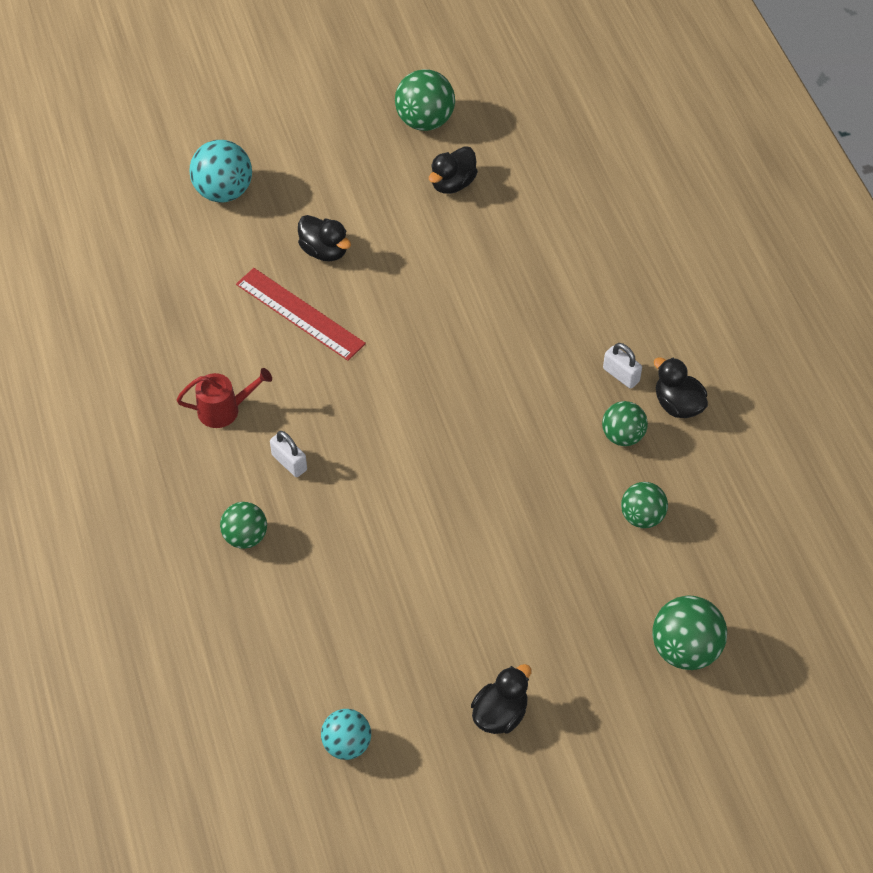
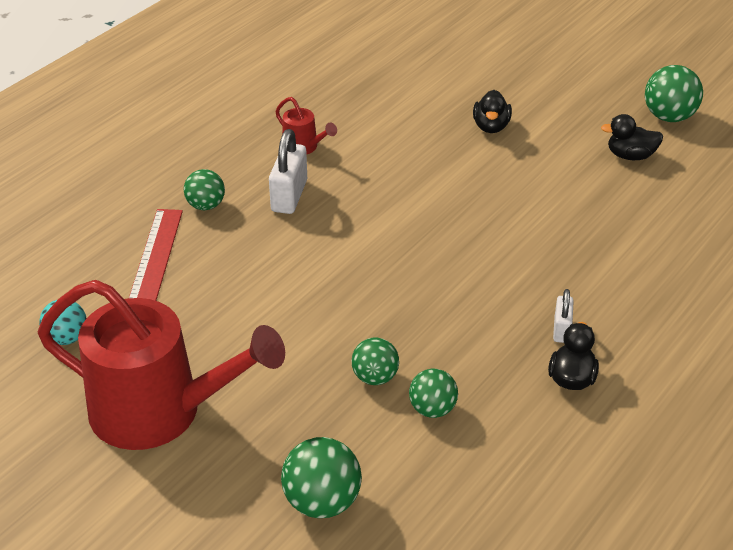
camera: 55 degrees right, 15 degrees down
(224, 191) = (485, 63): turquoise ball -> none
(289, 462) = (289, 196): white padlock -> white padlock, size x1.72
(300, 314) = (423, 141): red ruler -> red ruler (155, 257)
(500, 714) = (160, 411): black duck -> red watering can
(622, 436) = (501, 359): green ball -> green ball (375, 377)

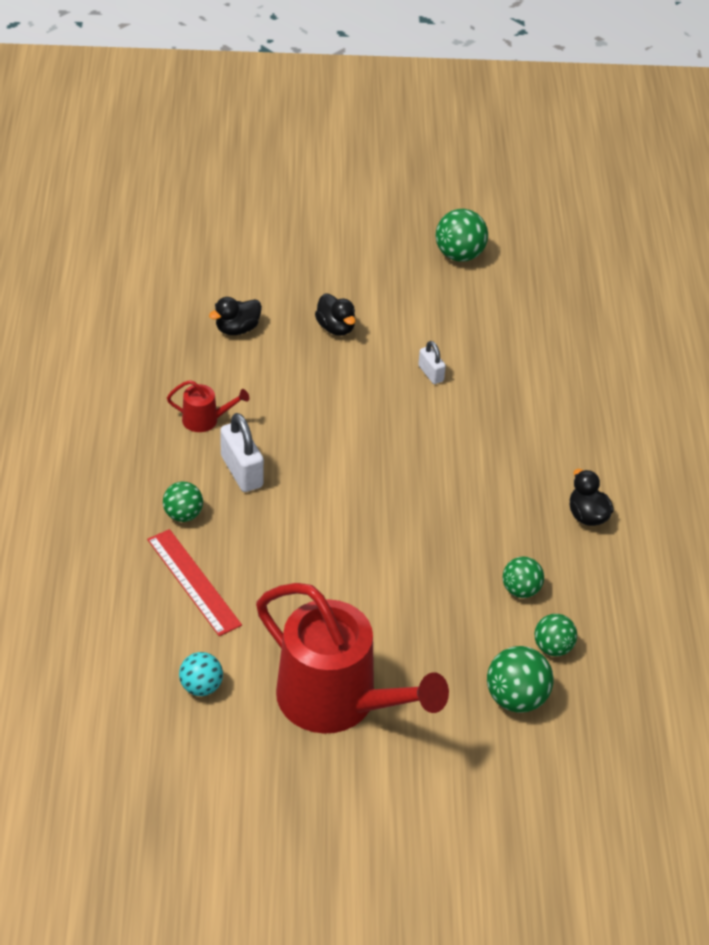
camera: 40 degrees left, 5 degrees up
(160, 411) = (337, 701): red watering can -> red watering can turned 60 degrees clockwise
(375, 377) = (460, 588): green ball -> green ball (553, 648)
(561, 330) = (547, 481): white padlock -> white padlock (431, 373)
(630, 156) = (463, 306): black duck -> black duck (237, 329)

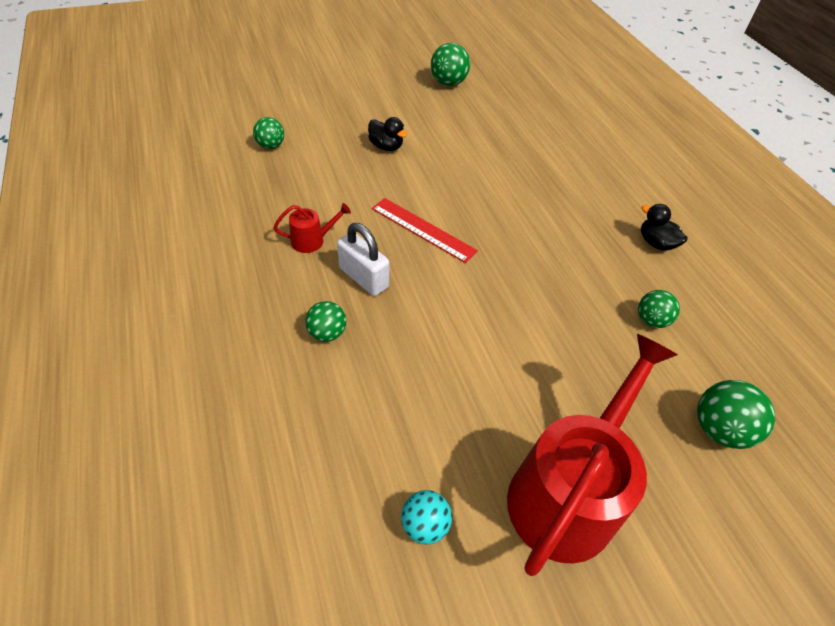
camera: 20 degrees left, 5 degrees up
(193, 582) = (365, 400): red ruler -> red ruler (423, 229)
(237, 329) = (308, 163): black duck -> none
(337, 701) = (568, 492): red watering can -> red watering can turned 75 degrees counterclockwise
(431, 373) = (475, 164): white padlock -> none
(553, 648) = (712, 366): green ball -> green ball (271, 146)

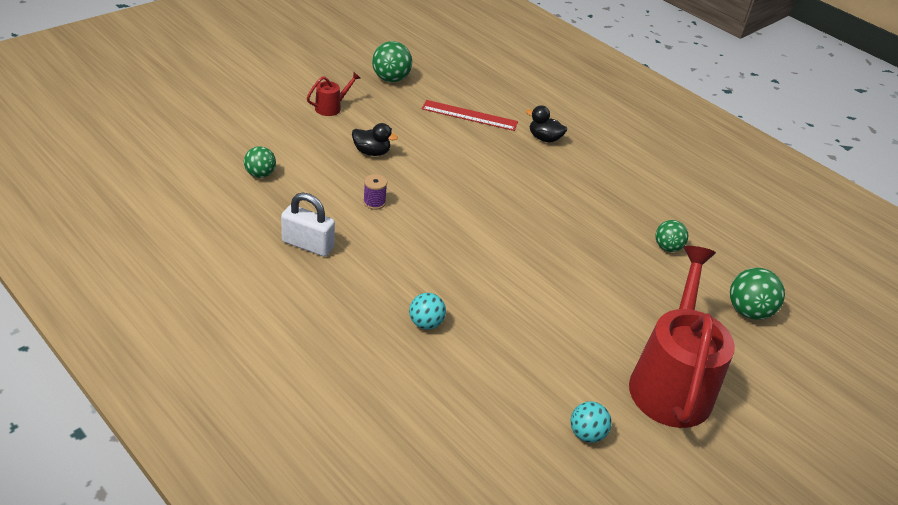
camera: 25 degrees left, 10 degrees down
(312, 240) = (361, 252): red watering can -> red watering can (331, 107)
(327, 333) = (426, 323): green ball -> turquoise ball
(357, 195) = (374, 202): none -> purple spool
(363, 278) = (427, 272): white padlock -> white padlock (308, 244)
(423, 229) = (451, 219): red ruler -> red ruler (469, 115)
(656, 243) = (641, 187): black duck -> black duck (544, 138)

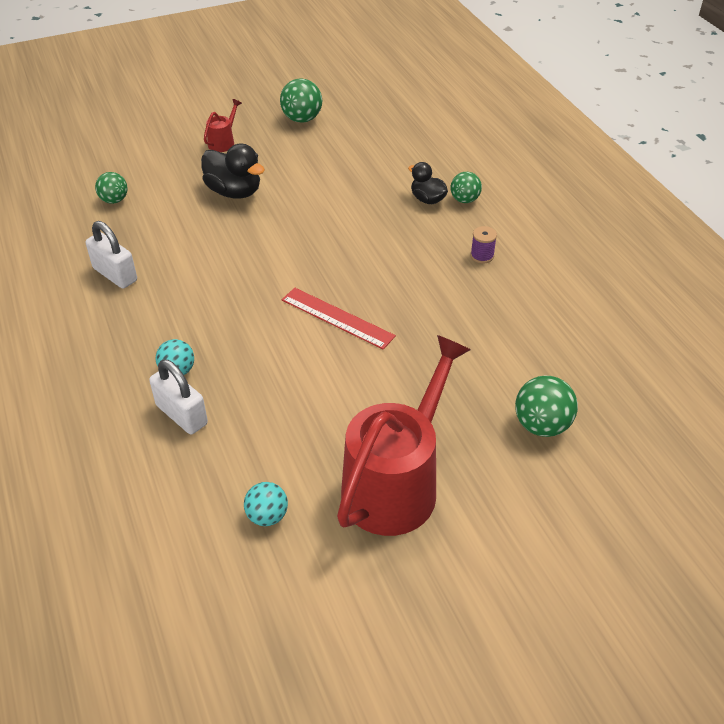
camera: 25 degrees right, 5 degrees up
(331, 107) = (223, 142): red watering can -> red watering can turned 45 degrees counterclockwise
(371, 152) = (234, 192): black duck -> black duck, size x1.59
(374, 202) = (204, 243): purple spool -> purple spool (482, 256)
(455, 362) = (181, 415): none -> white padlock
(469, 115) = (360, 165): red ruler -> red ruler (337, 318)
(667, 247) = (491, 338): green ball -> green ball (464, 200)

